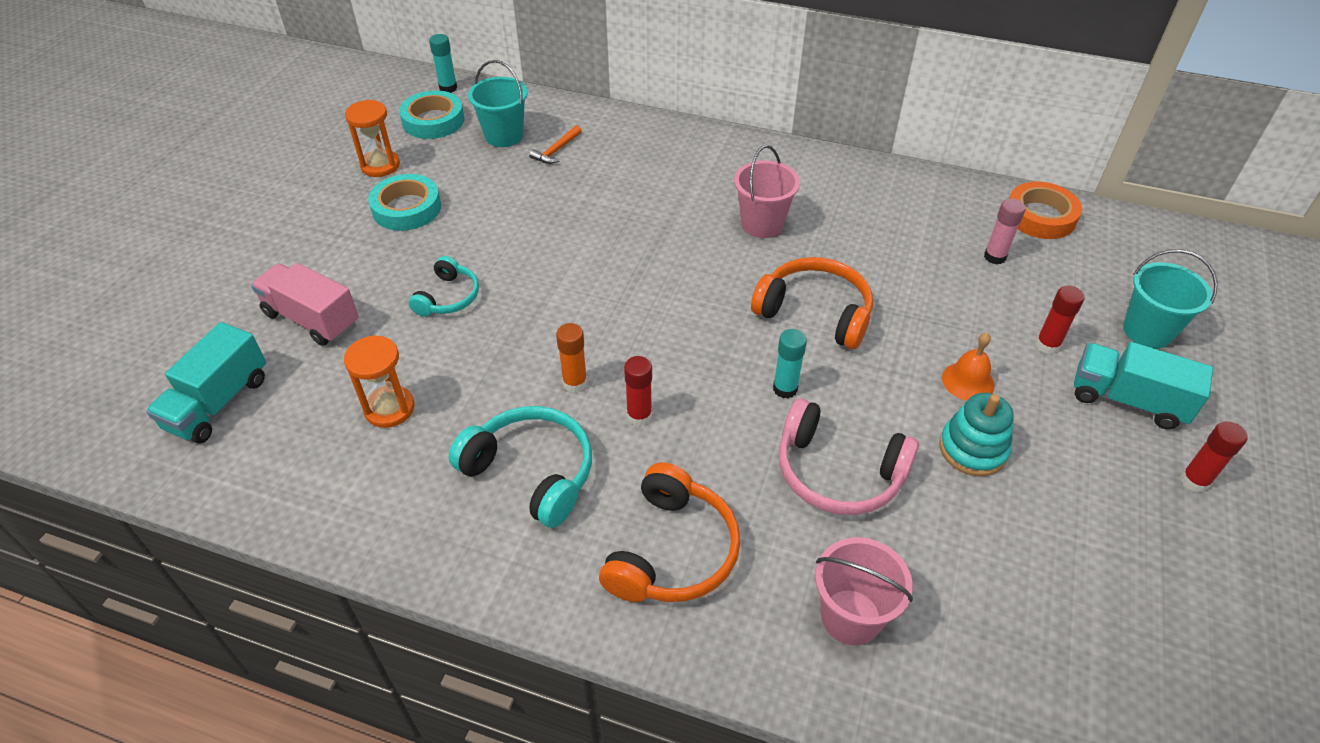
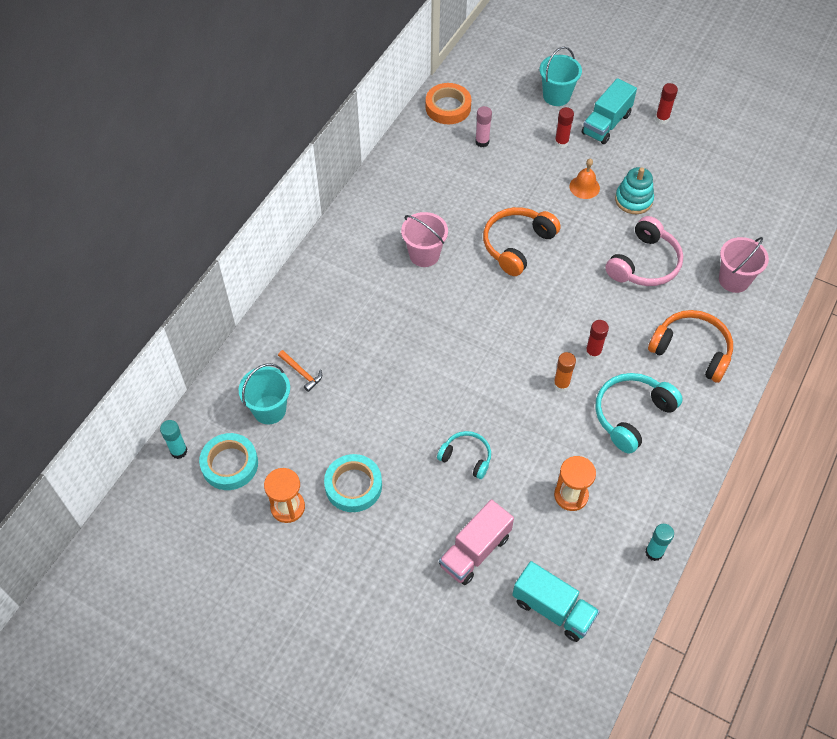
camera: 80 degrees left, 10 degrees up
(785, 389) = (579, 274): turquoise glue stick -> turquoise glue stick (654, 552)

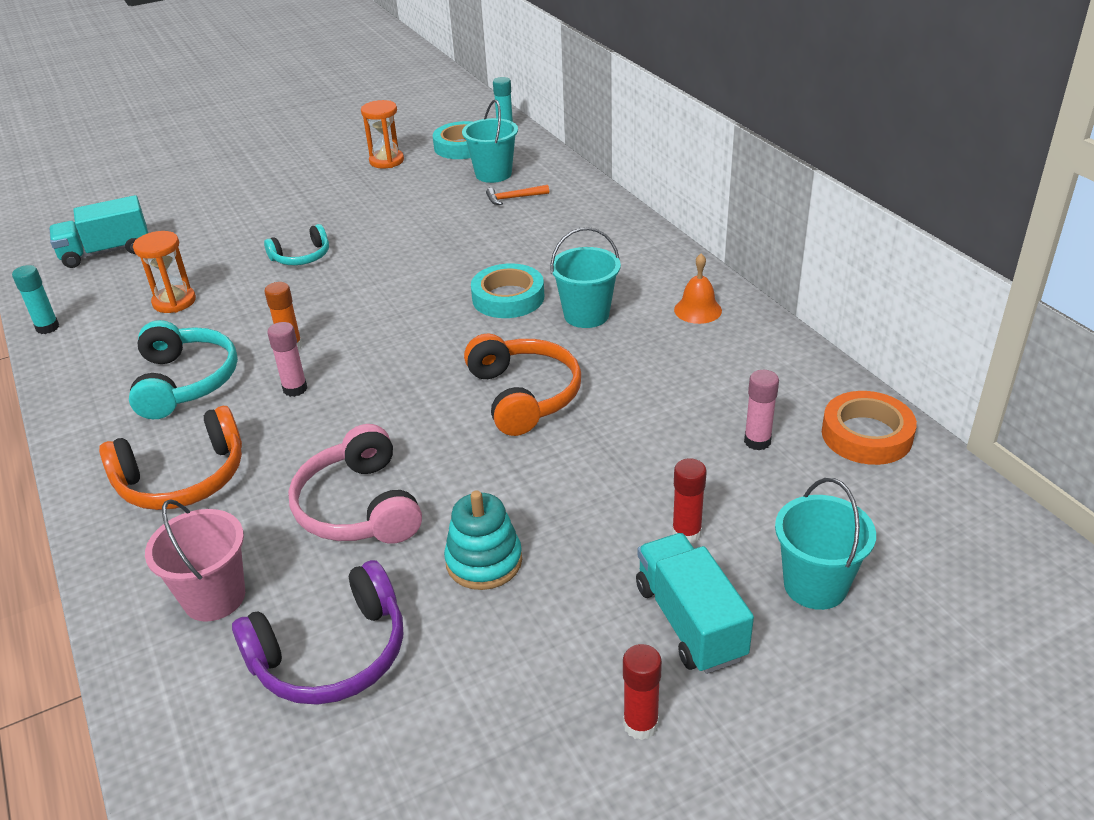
camera: 125 degrees right, 20 degrees down
(353, 486) = (361, 193): turquoise tape -> turquoise tape (508, 298)
(424, 255) = (586, 315): pink bucket -> turquoise bucket
(475, 551) = (214, 232): pink truck -> none
(584, 187) = (565, 514): orange bell -> orange bell (698, 310)
(593, 353) = (295, 389): red glue stick -> pink glue stick
(719, 220) = (332, 654): none -> purple headphones

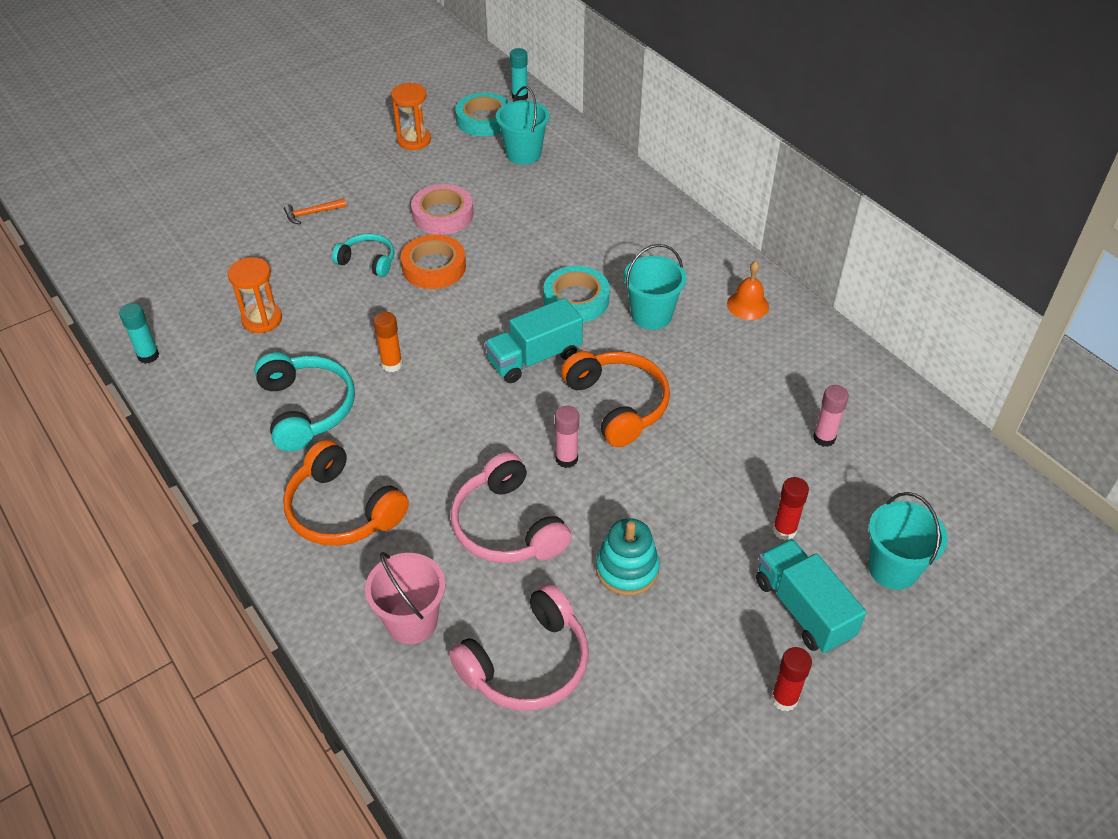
camera: 10 degrees left, 10 degrees up
(106, 252) = (171, 263): turquoise truck -> turquoise truck (534, 358)
(183, 479) = (342, 510): orange headphones -> orange headphones turned 75 degrees clockwise
(295, 389) = (411, 410): pink glue stick -> pink glue stick (566, 459)
(302, 257) = (368, 261): turquoise headphones -> turquoise headphones turned 120 degrees counterclockwise
(332, 654) = (527, 663): purple headphones -> pink headphones
(393, 221) = (443, 215): none -> pink tape
(514, 198) = (551, 183): orange hammer -> orange hammer (312, 213)
(866, 435) = (910, 426): orange tape -> orange tape (434, 267)

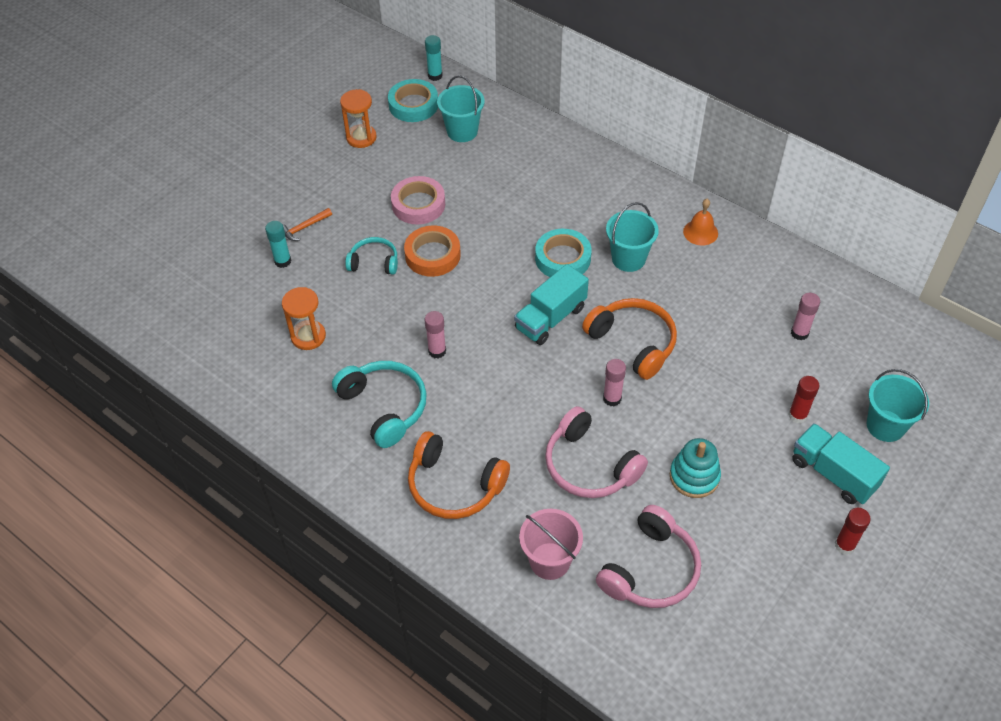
camera: 15 degrees left, 5 degrees up
(148, 356) = (226, 392): turquoise glue stick -> turquoise glue stick (282, 261)
(392, 364) = (437, 351): orange glue stick -> pink glue stick

